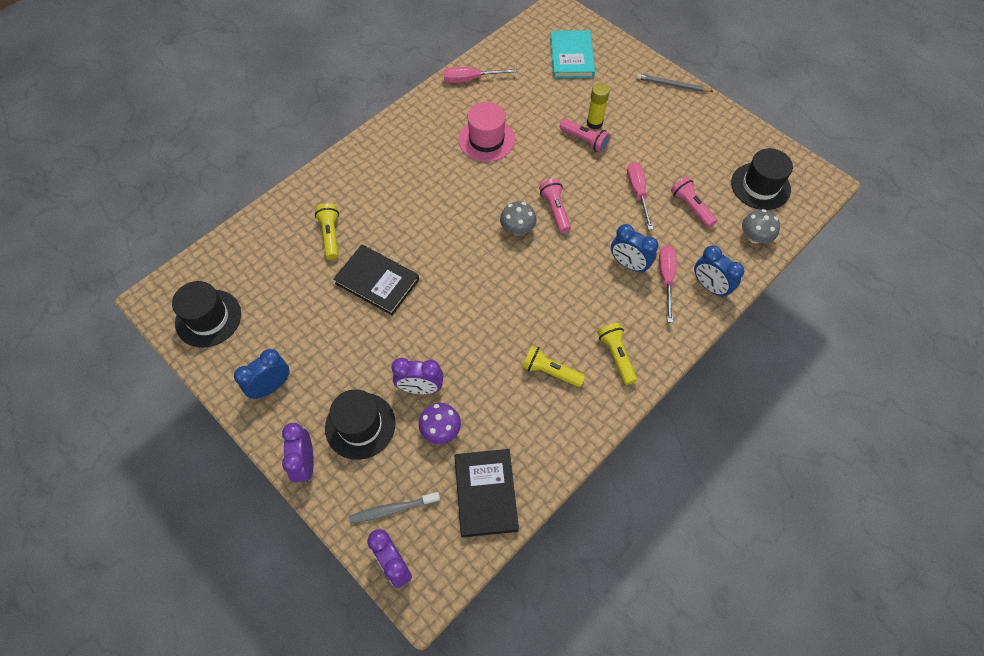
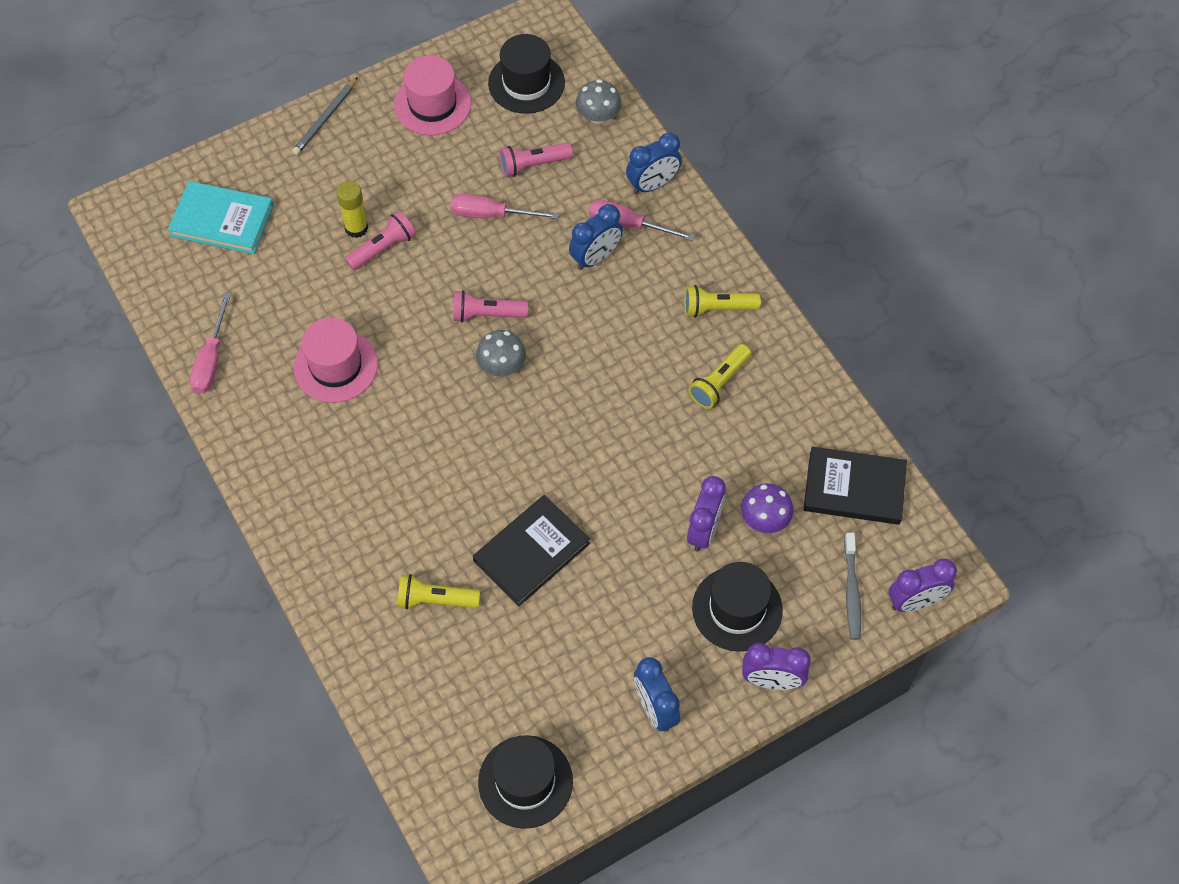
camera: 75 degrees left, 0 degrees up
(713, 137) = (432, 104): none -> pink hat

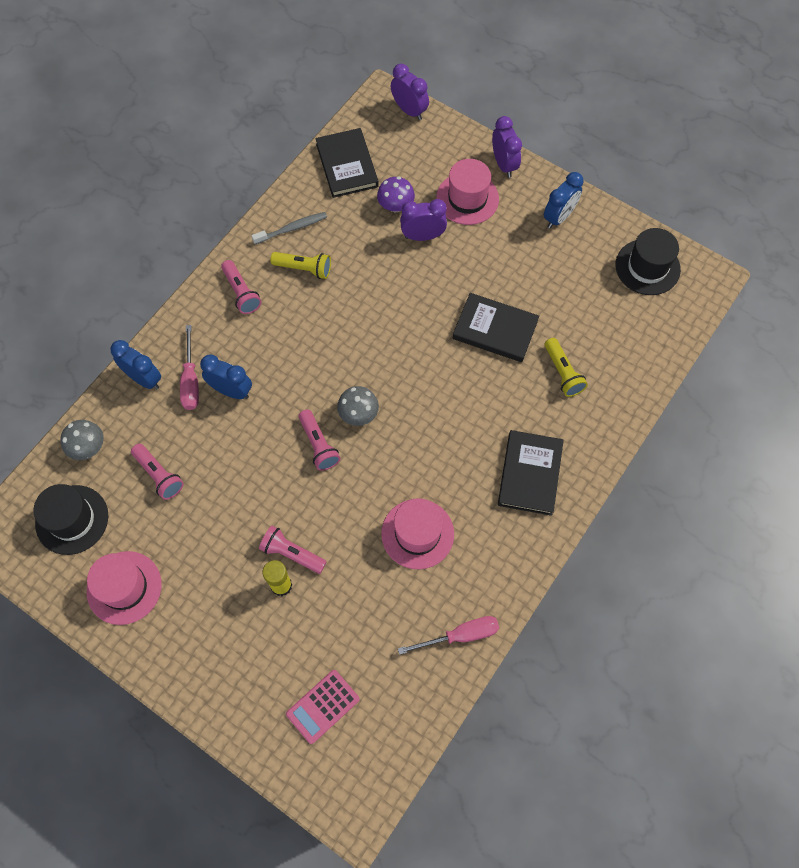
camera: 115 degrees left, 5 degrees up
(222, 220) = (323, 706): turquoise book -> pink calculator
(325, 119) = (175, 674): grey pencil -> none
(335, 503) = (530, 474): none -> black book
(491, 214) = (222, 485): pink screwdriver -> none
(717, 308) = (241, 293): yellow flashlight -> pink flashlight
(737, 609) = (467, 198): black hat -> pink hat
(852, 591) = (420, 144): grey toothbrush -> grey toothbrush (292, 228)

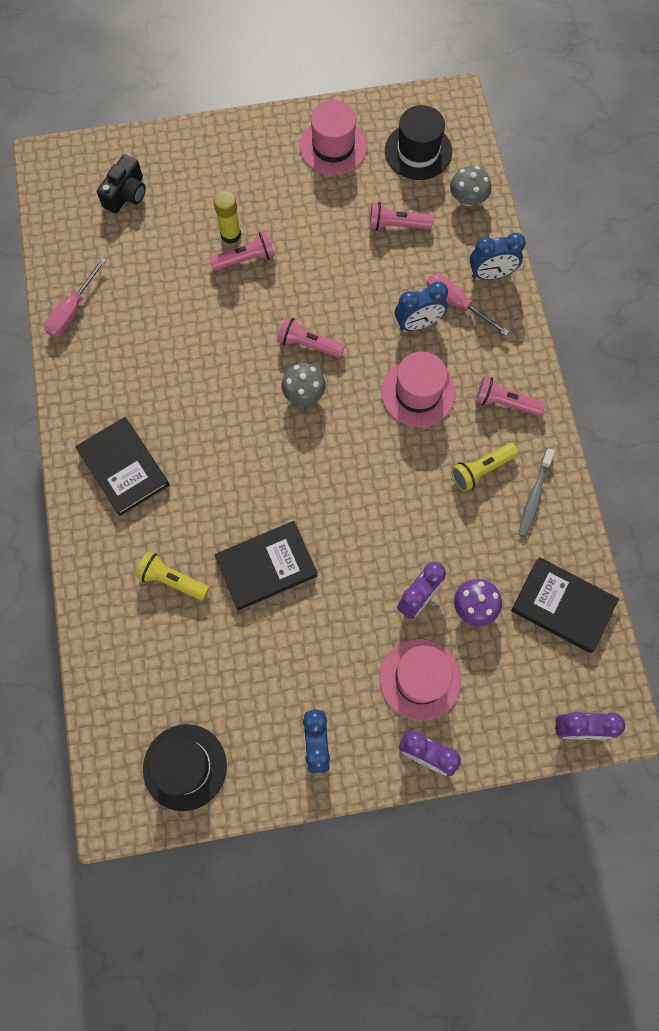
camera: 135 degrees right, 5 degrees up
(323, 706) = (126, 194): pink calculator -> black camera
(417, 533) = (169, 348): pink hat -> pink hat (418, 393)

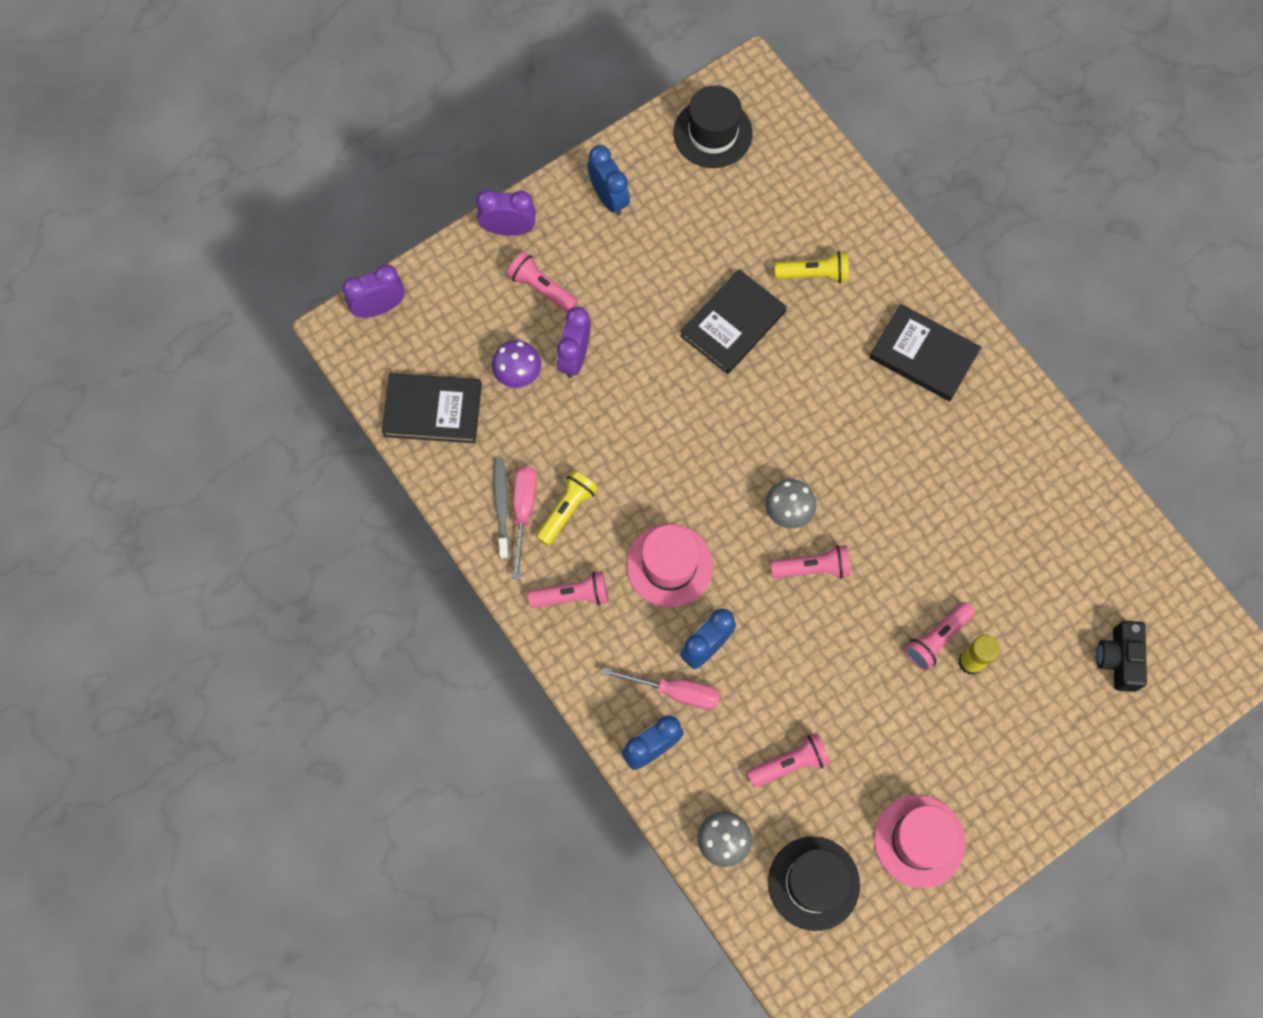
camera: 155 degrees right, 0 degrees up
(72, 310) = (1082, 492): pink screwdriver -> pink screwdriver (523, 511)
(420, 679) = (541, 288): pink hat -> pink flashlight

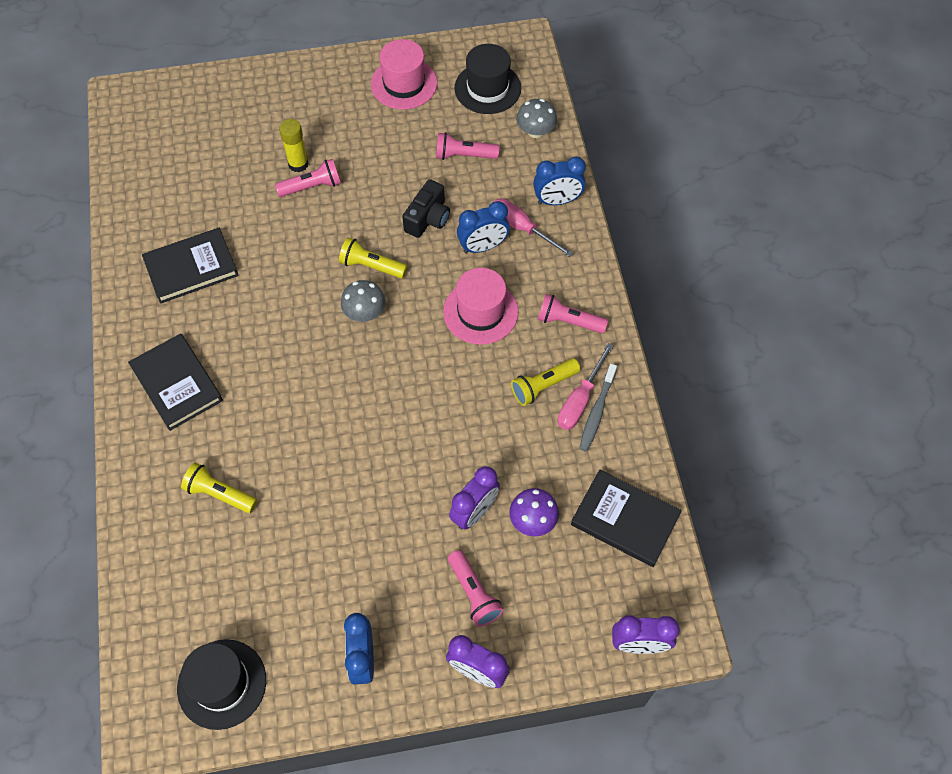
camera: 155 degrees left, 10 degrees down
(733, 324) = (318, 480): black book -> black book (191, 268)
(813, 568) = (371, 266): pink flashlight -> yellow flashlight
(1118, 659) = (196, 127): black camera -> black camera (428, 218)

